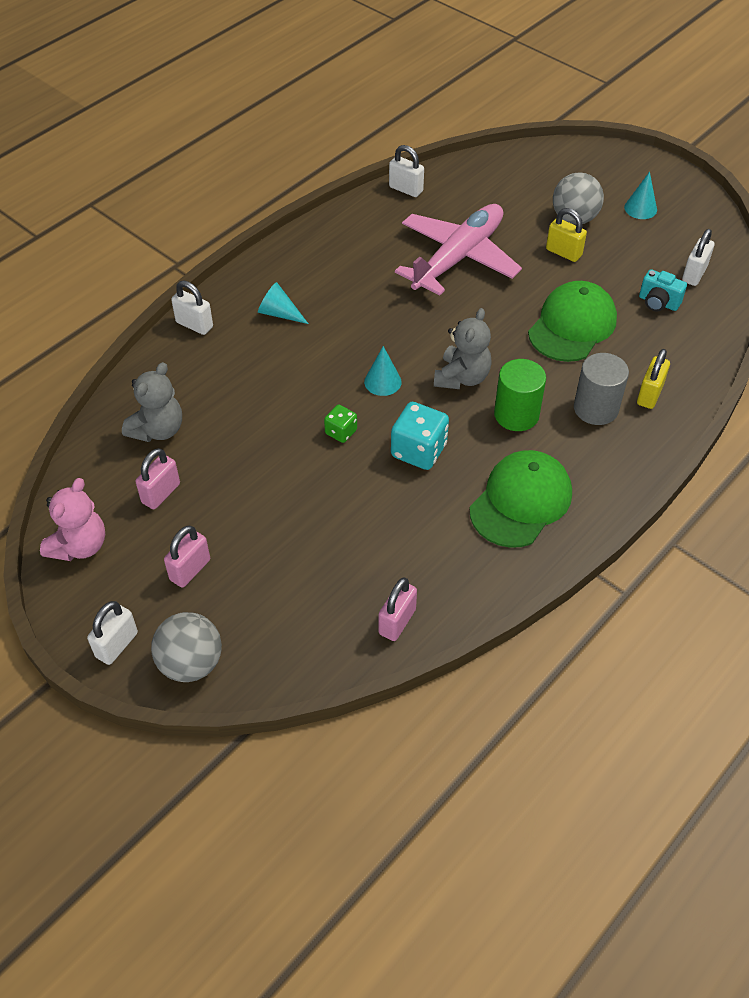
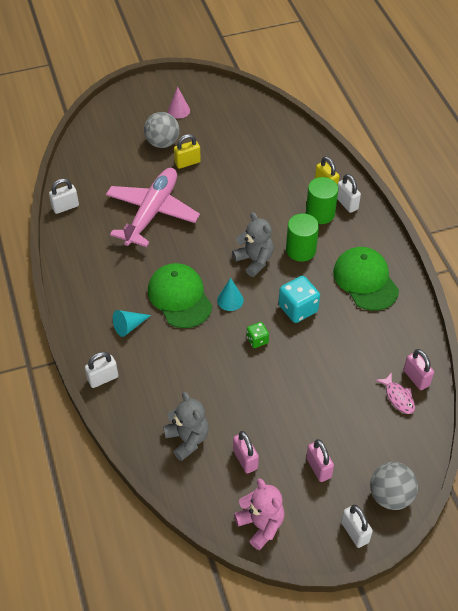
camera: 60 degrees left, 0 degrees up
(351, 613) = (398, 397): none -> pink fish
(458, 258) = (152, 213): pink plane -> pink plane turned 45 degrees clockwise
(572, 325) = (250, 190): green cap -> green cap (179, 297)
(596, 408) = (320, 213): grey cylinder -> green cylinder
(640, 208) = (178, 110): turquoise cone -> pink cone
(658, 303) = (260, 145): turquoise camera -> none
(694, 274) = (250, 118): white padlock -> white padlock (347, 203)

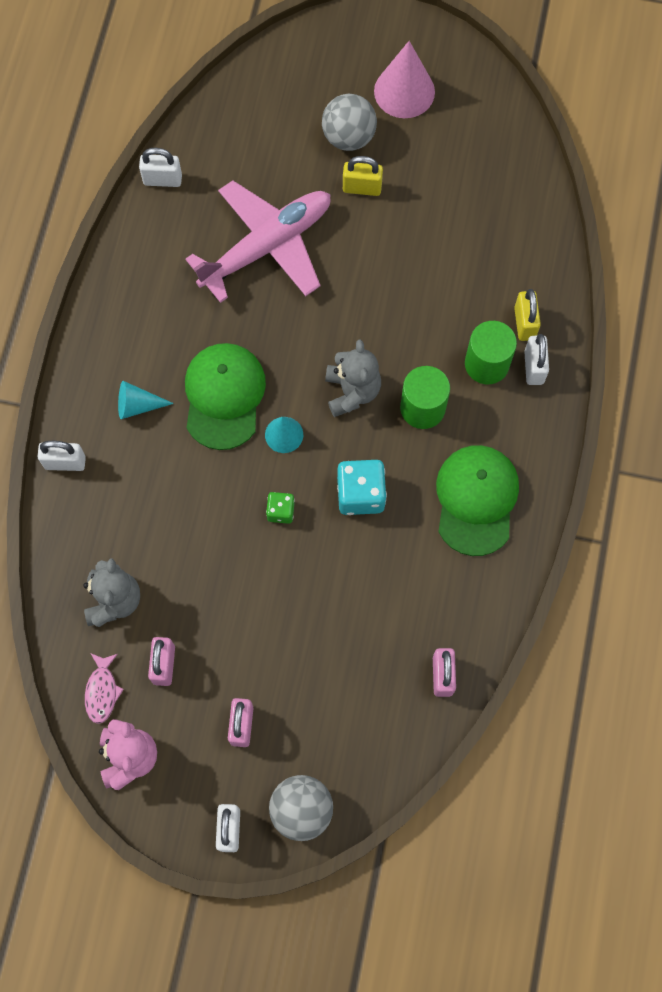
camera: 30 degrees right, 20 degrees up
(178, 110) = (404, 91): pink cone -> pink cone, size x1.71
(398, 397) = (401, 689): pink fish -> pink fish (102, 691)

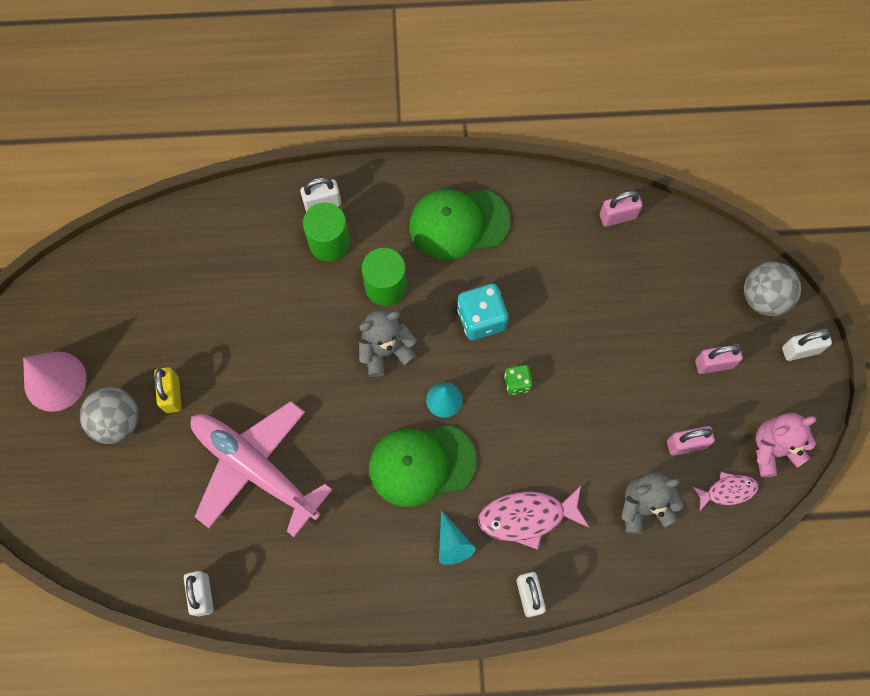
camera: 105 degrees left, 0 degrees up
(140, 482) = (527, 517): none -> pink fish
(524, 323) = (281, 219): yellow padlock -> none

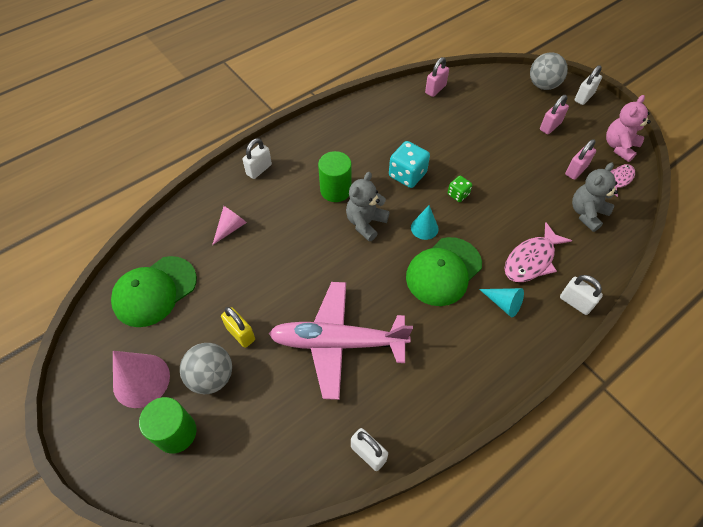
camera: 35 degrees left, 15 degrees down
(242, 262) = (230, 228): none -> pink cone
(329, 242) = (280, 187): green cylinder -> green cylinder (176, 432)
(458, 223) = (351, 137): green cap -> green cap (154, 291)

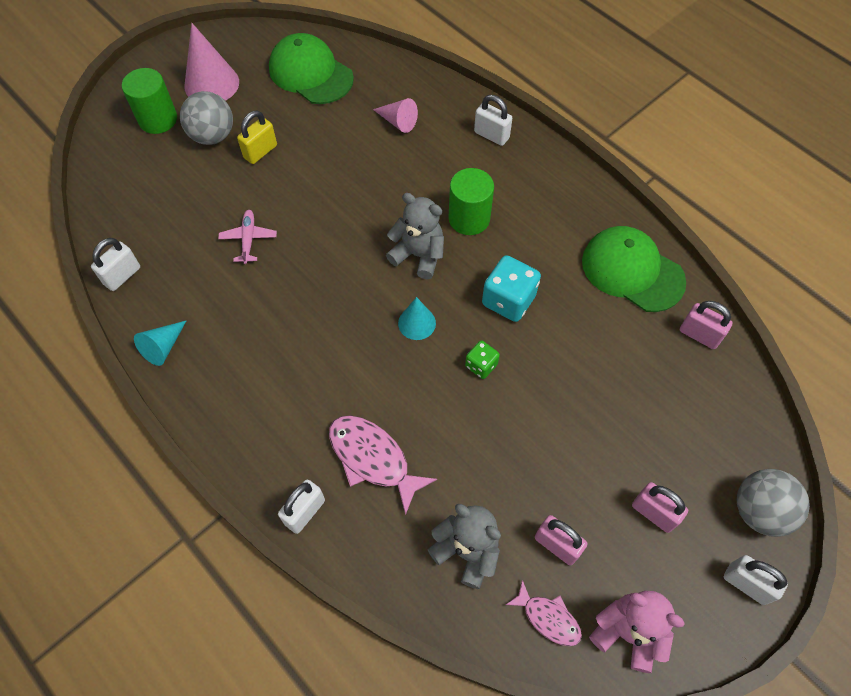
camera: 85 degrees right, 5 degrees up
(338, 342) = (248, 239): pink plane -> pink plane, size x0.41
(443, 271) = (348, 346): green cap -> green cap (632, 271)
(503, 303) = (301, 417): turquoise cone -> turquoise cone (163, 347)

